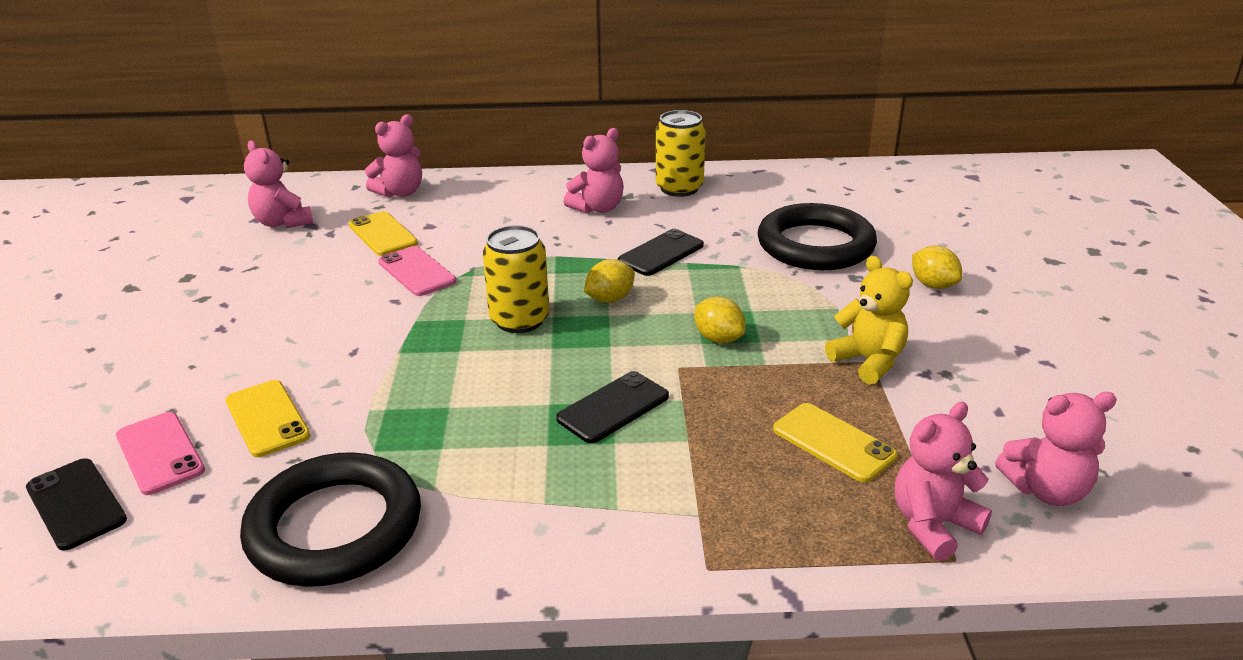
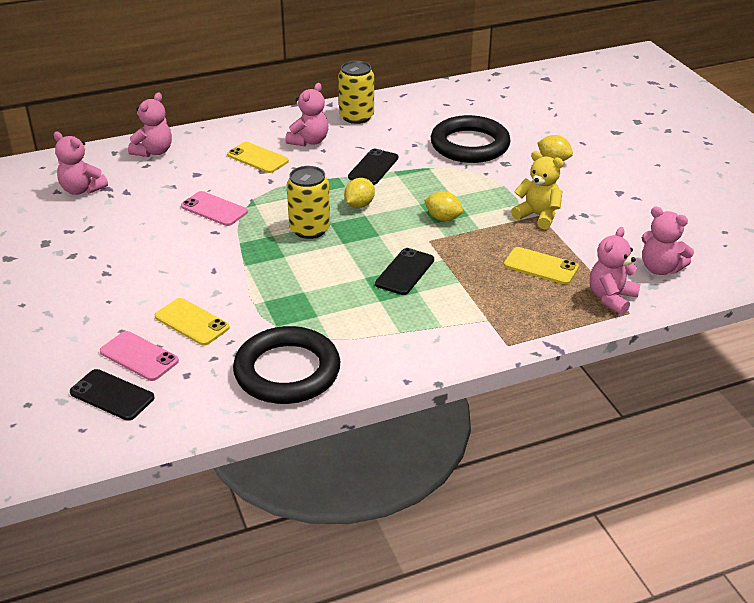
camera: 20 degrees left, 5 degrees up
(383, 234) = (167, 186): yellow phone -> yellow phone (257, 158)
(1046, 490) = (660, 268): pink teddy bear -> pink teddy bear turned 60 degrees clockwise

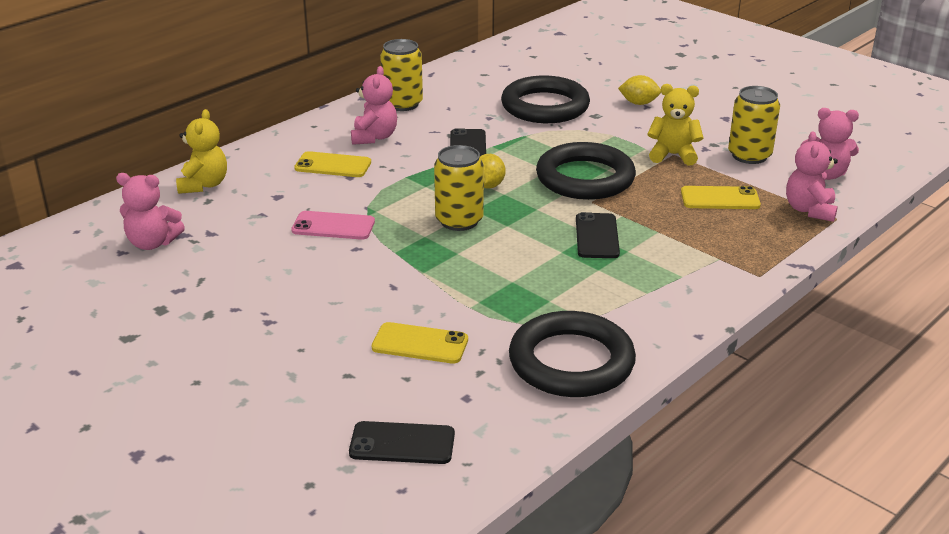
camera: 25 degrees left, 5 degrees down
(139, 356) = (394, 395): pink phone -> none
(154, 152) = (204, 185): pink teddy bear -> yellow teddy bear
(443, 218) = (585, 178): yellow lemon -> black ring
(606, 233) = (749, 155): none -> yellow can

